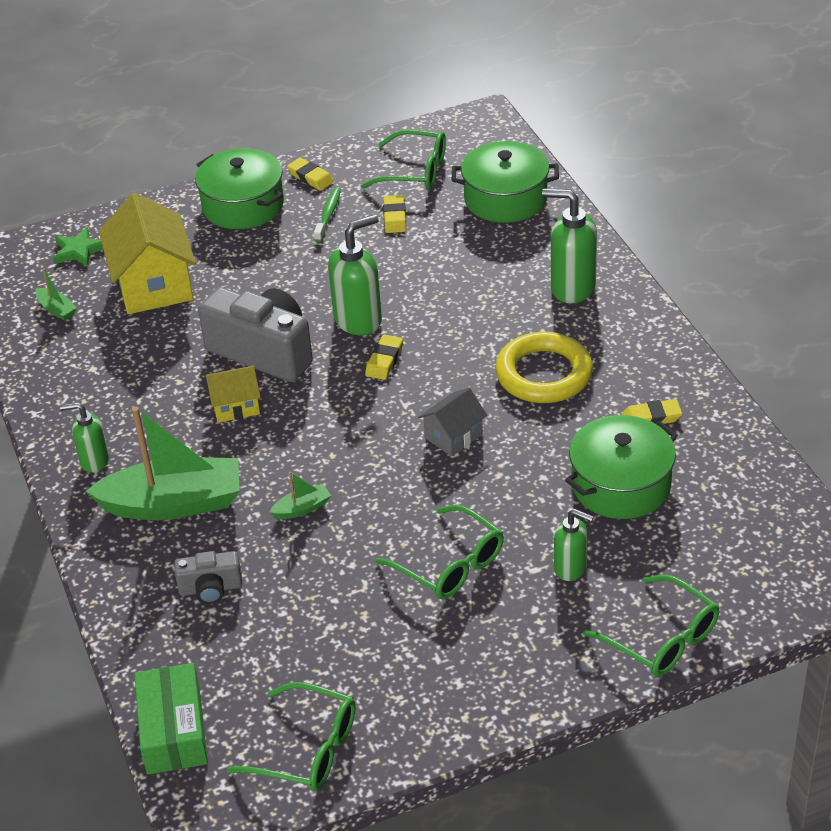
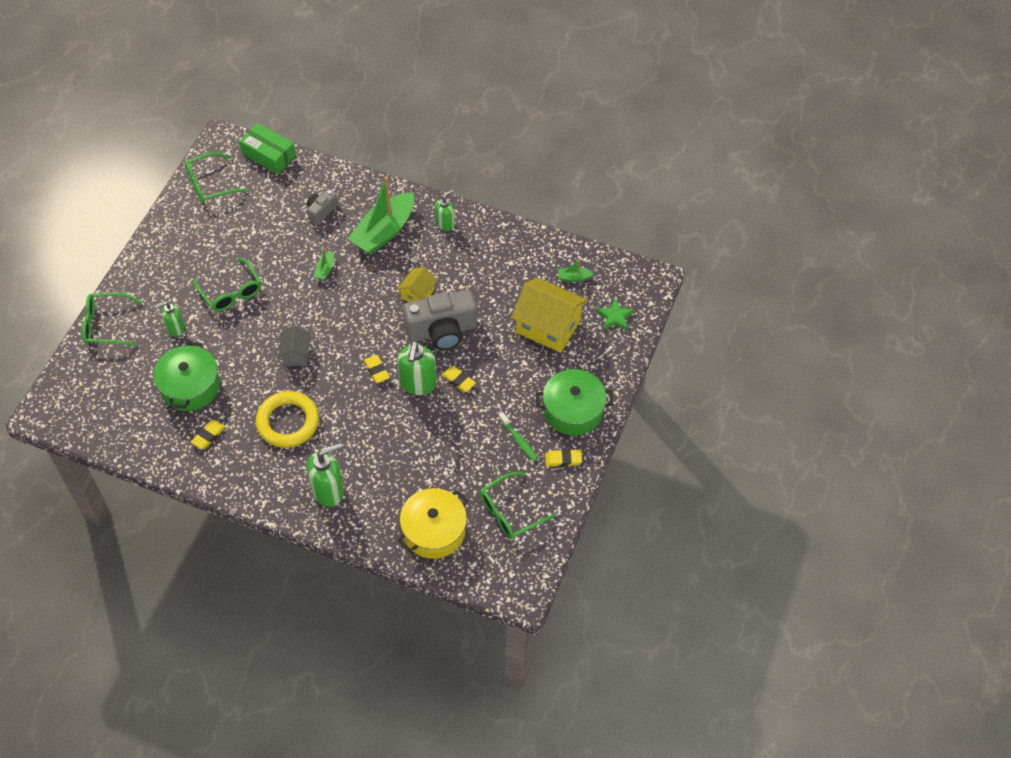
camera: 130 degrees right, 15 degrees up
(394, 217) = (480, 467): yellow eraser -> yellow eraser (458, 380)
(450, 564) = (231, 292): green glasses -> green glasses turned 120 degrees counterclockwise
(505, 199) = (434, 531): green pot -> yellow pot

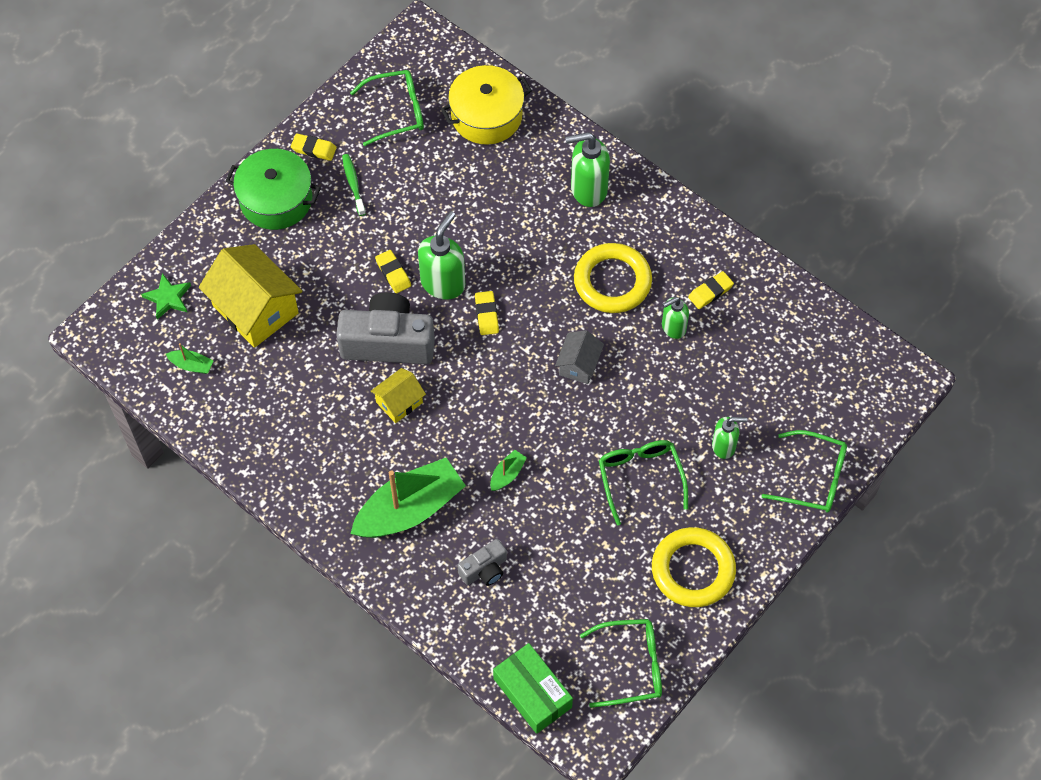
camera: 160 degrees left, 5 degrees up
(181, 247) = (693, 570): none -> yellow ring
(190, 386) = (720, 360): green pot -> none
(445, 223) = (323, 496): green soap dispenser -> green soap dispenser (673, 328)

